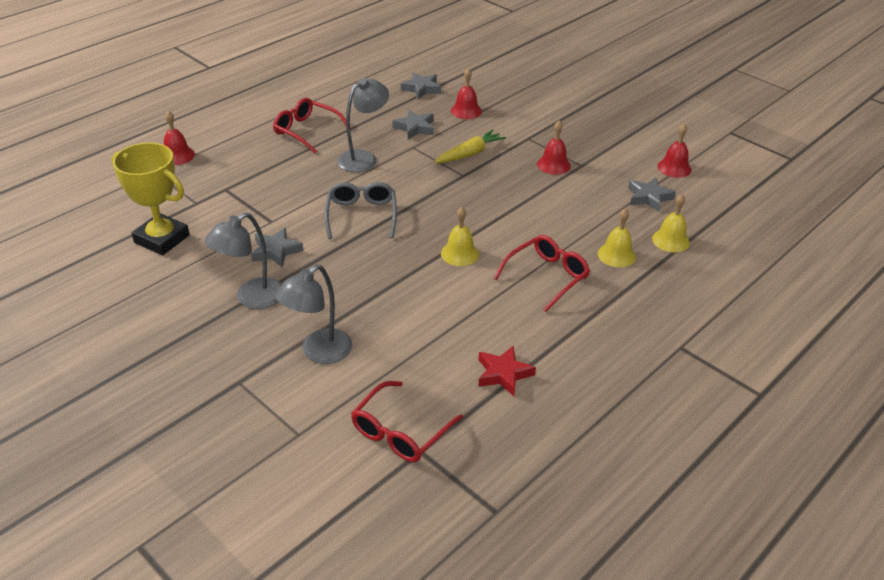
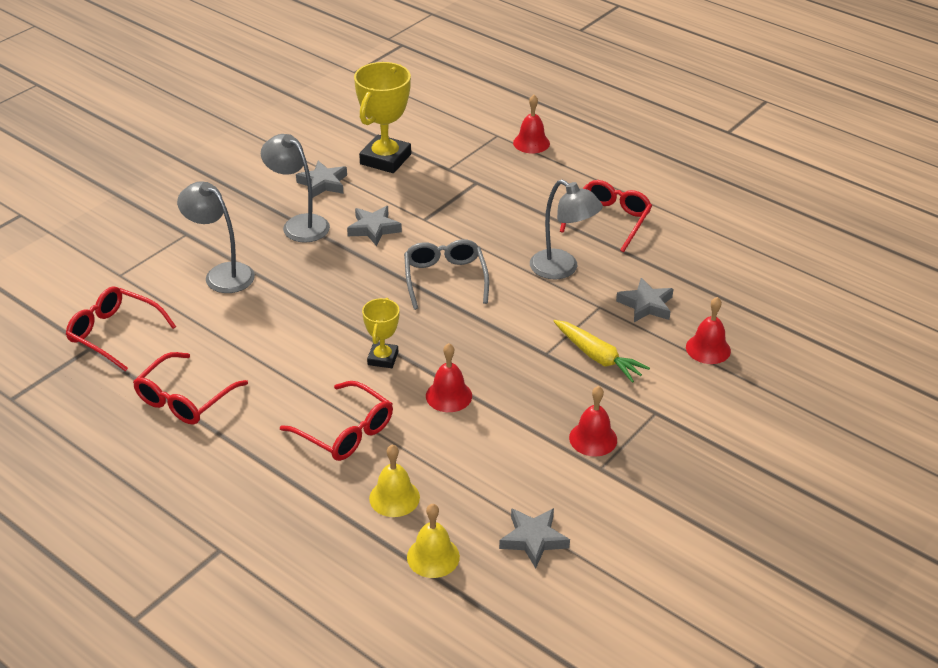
camera: 85 degrees right, 0 degrees up
(361, 215) = (445, 279): grey glasses -> grey glasses turned 90 degrees counterclockwise
(421, 89) = (752, 304): grey star -> grey star (323, 183)
(460, 253) = (383, 358): yellow bell -> yellow trophy
(503, 374) = (185, 399): red star -> red glasses
(674, 168) = (621, 576): red bell -> red bell (449, 395)

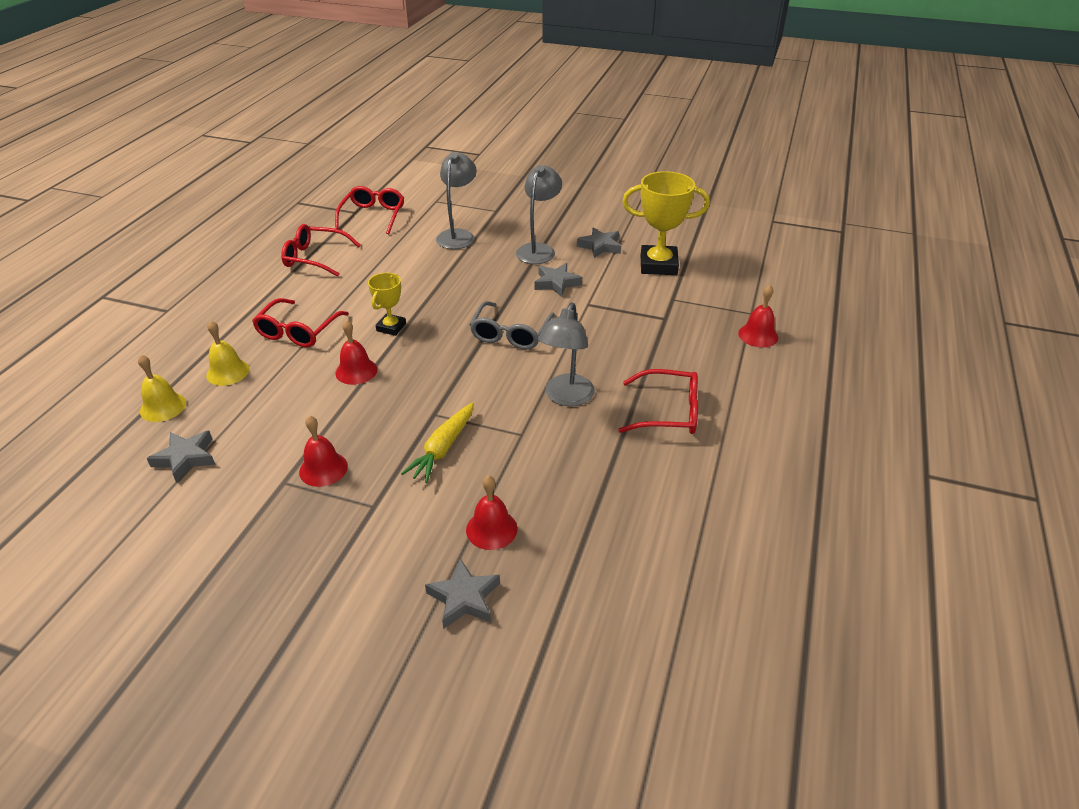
camera: 70 degrees right, 0 degrees up
(383, 358) = (391, 327): yellow trophy -> yellow trophy turned 60 degrees counterclockwise
(445, 279) = (511, 334): grey glasses -> grey glasses turned 135 degrees clockwise
(646, 305) = (541, 466): grey star -> grey star (464, 598)

